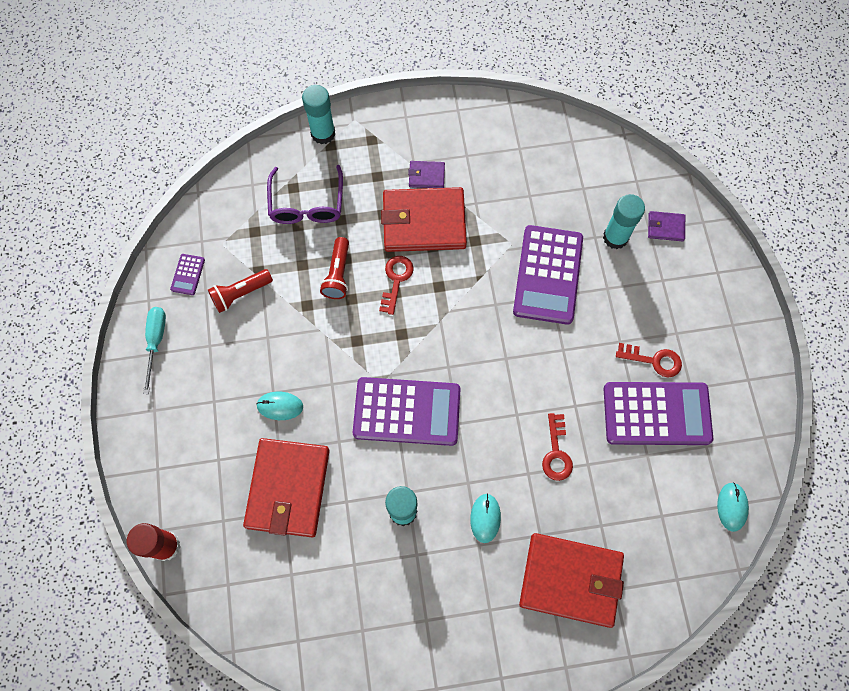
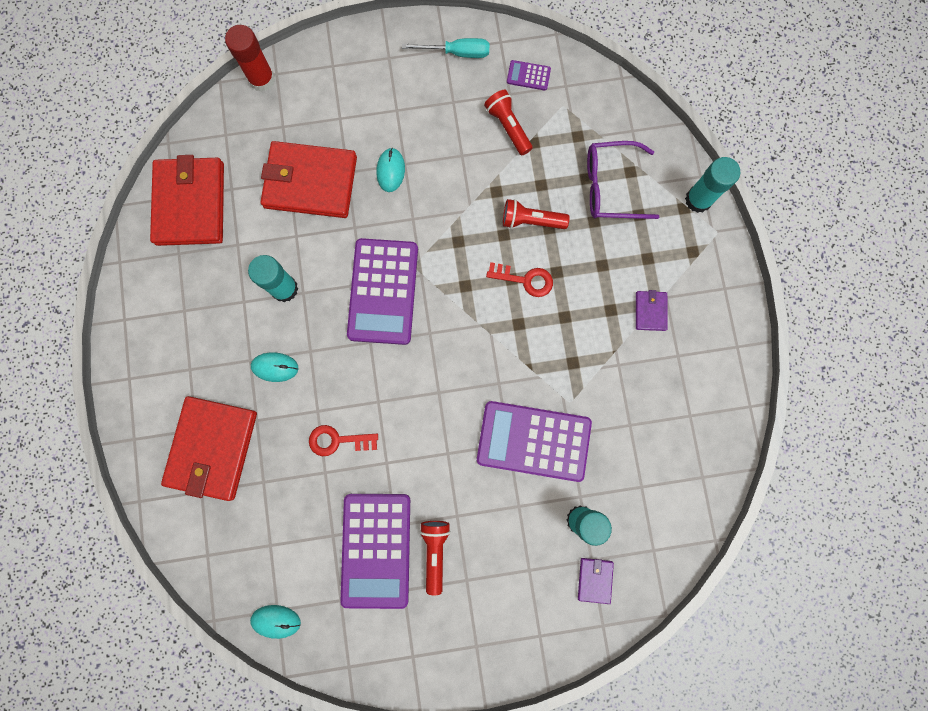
camera: 90 degrees right, 10 degrees up
(423, 222) = (593, 308): red wallet -> red wallet (190, 203)
(653, 360) = (435, 551): red key -> red flashlight

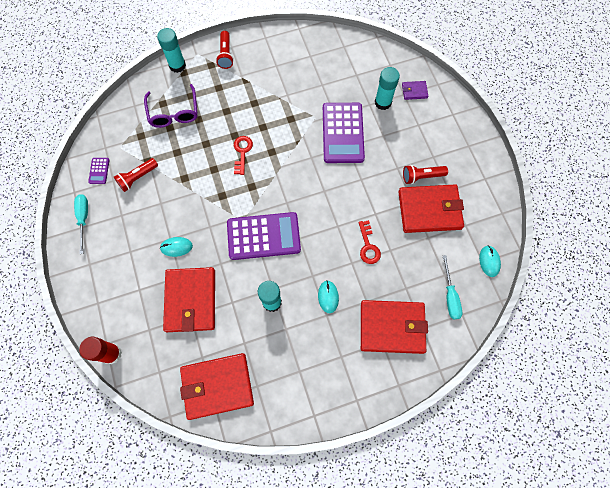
camera: 100 degrees left, 10 degrees down
(237, 544) = (450, 296): none -> turquoise screwdriver
(376, 549) = (429, 210): purple calculator -> red wallet
(531, 221) = (202, 154): red flashlight -> red flashlight (225, 55)
(650, 311) = (251, 82): purple wallet -> none

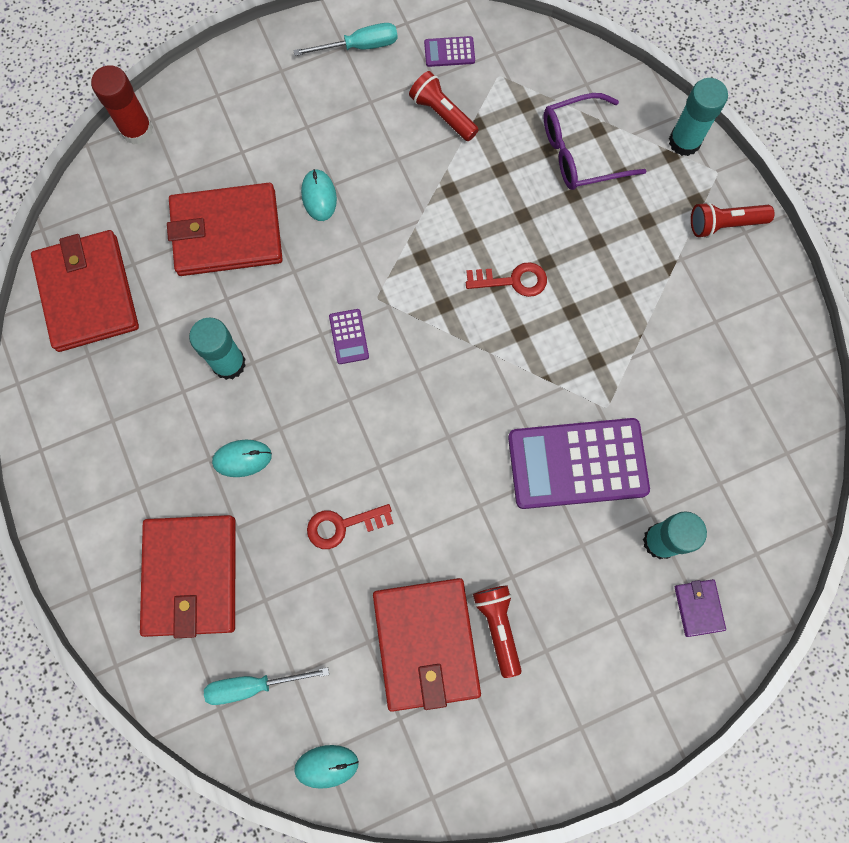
camera: 85 degrees right, 5 degrees up
(263, 236) = (349, 336): purple calculator -> purple calculator, size x0.42

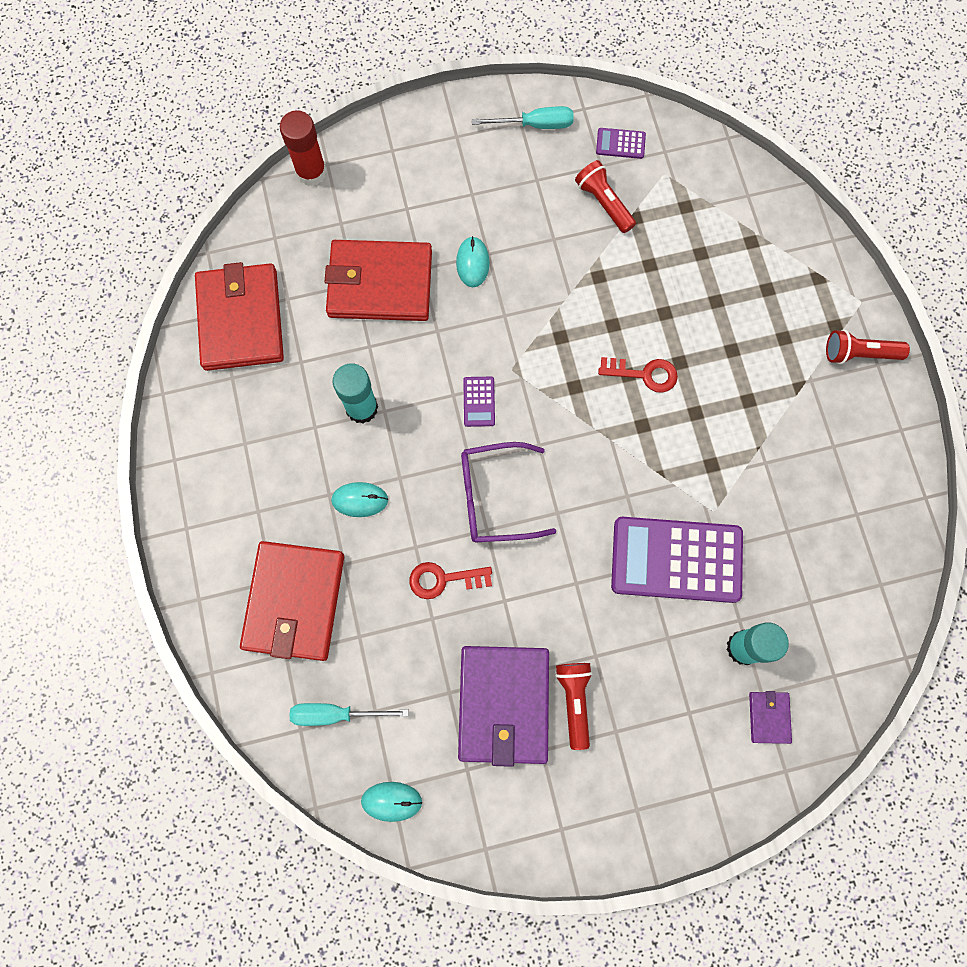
camera: 10 degrees right, 0 degrees up
(426, 644) = (503, 704): red wallet -> purple wallet
(580, 151) = (731, 260): purple glasses -> purple glasses (495, 497)
(684, 141) = (834, 267): turquoise glue stick -> none

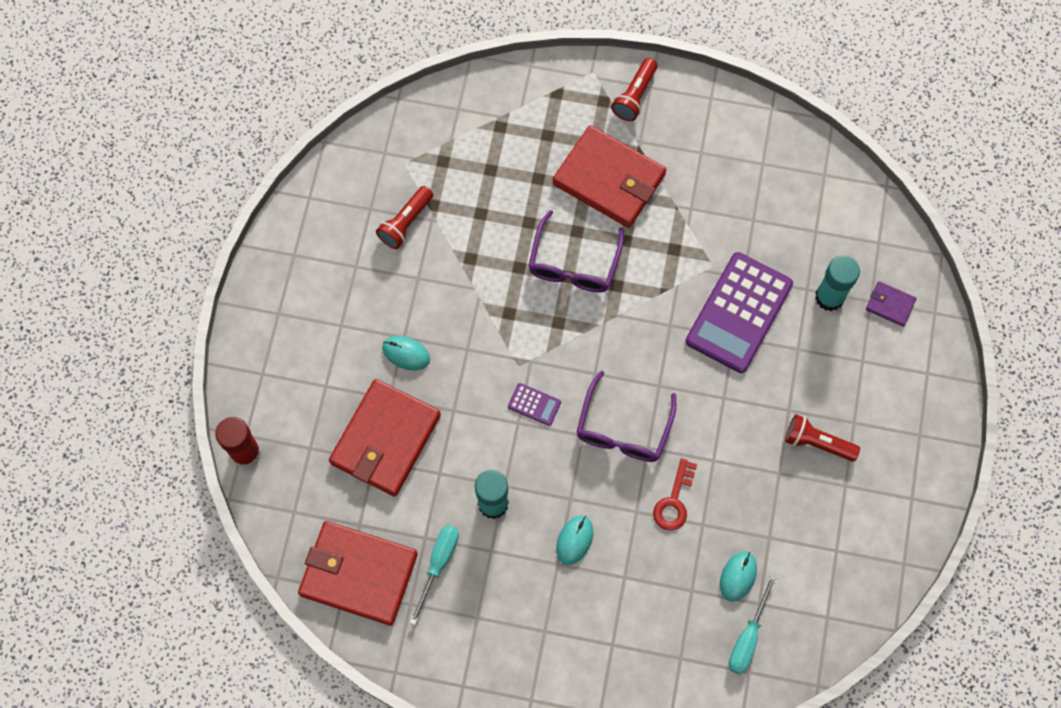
camera: 65 degrees left, 5 degrees down
(294, 602) = (638, 632): red wallet -> red wallet (609, 179)
(391, 801) = (837, 621): turquoise mouse -> turquoise mouse (738, 576)
(503, 704) = (797, 499): purple wallet -> none
(535, 125) = (303, 244): turquoise screwdriver -> turquoise screwdriver (438, 564)
(603, 202) = (405, 223): red flashlight -> red flashlight turned 45 degrees counterclockwise
(620, 144) = (358, 184): purple calculator -> none
(644, 374) = (574, 263): red key -> purple glasses

